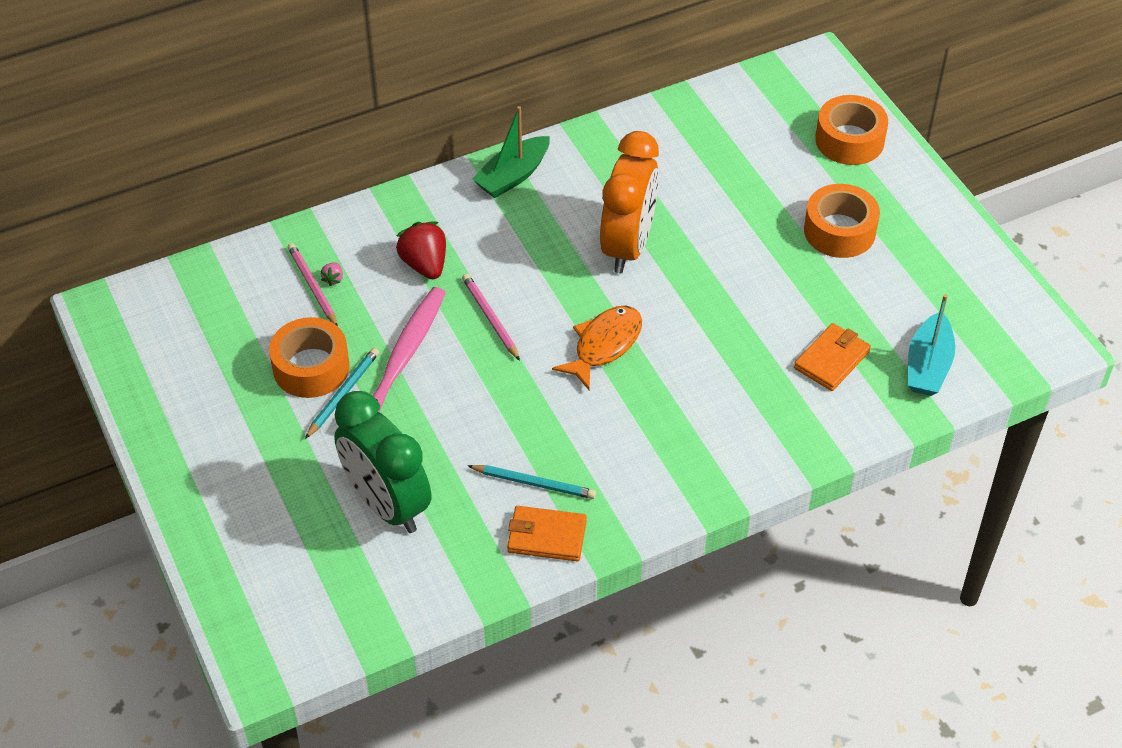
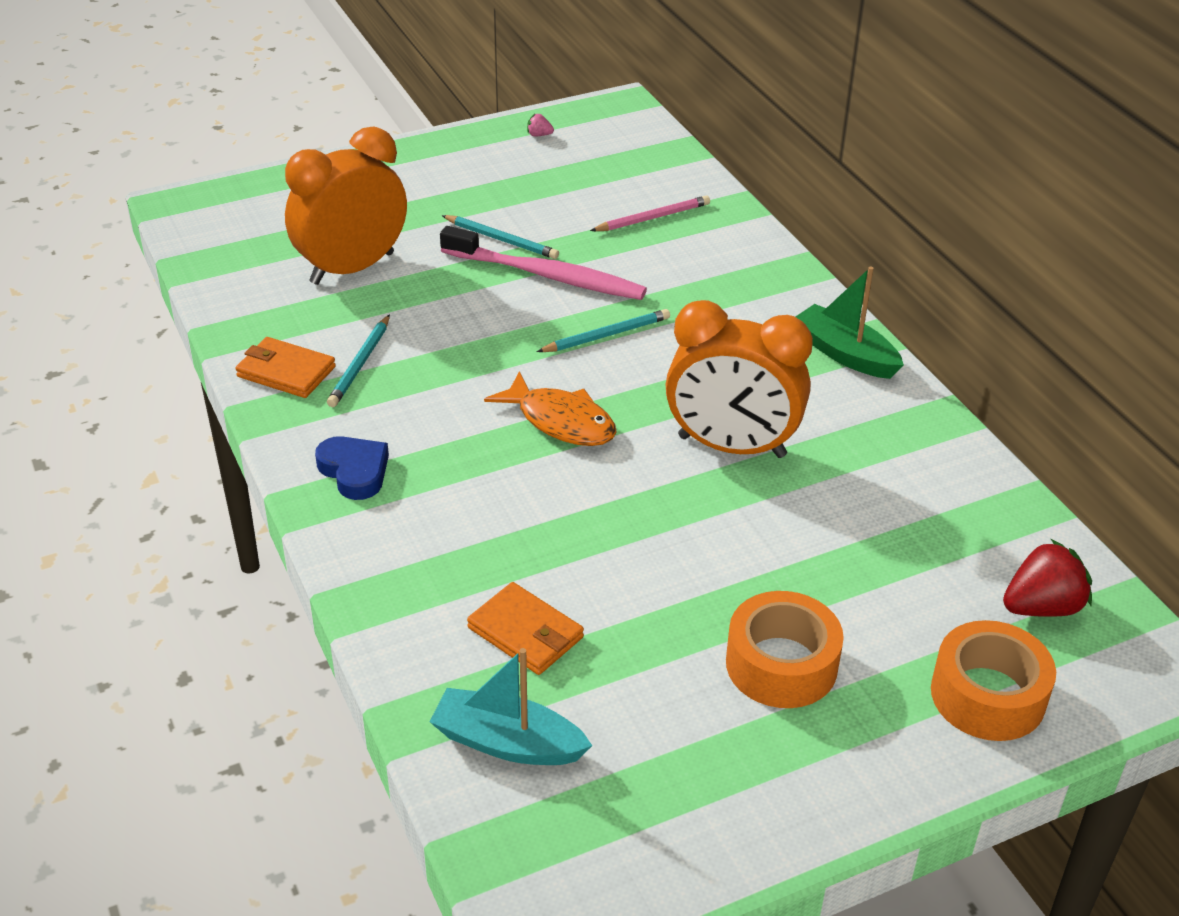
camera: 90 degrees right, 10 degrees down
(311, 367) = (539, 220): orange tape -> none
(333, 279) = (664, 230): pink strawberry -> pink strawberry (539, 135)
(387, 504) = (352, 268): green clock -> orange clock
(424, 264) = (689, 289): red strawberry -> red strawberry (1041, 607)
(490, 318) = (606, 335): pink pencil -> turquoise pencil
(546, 536) = (286, 372): orange wallet -> orange wallet turned 75 degrees counterclockwise
(674, 473) = (354, 471): none -> blue heart

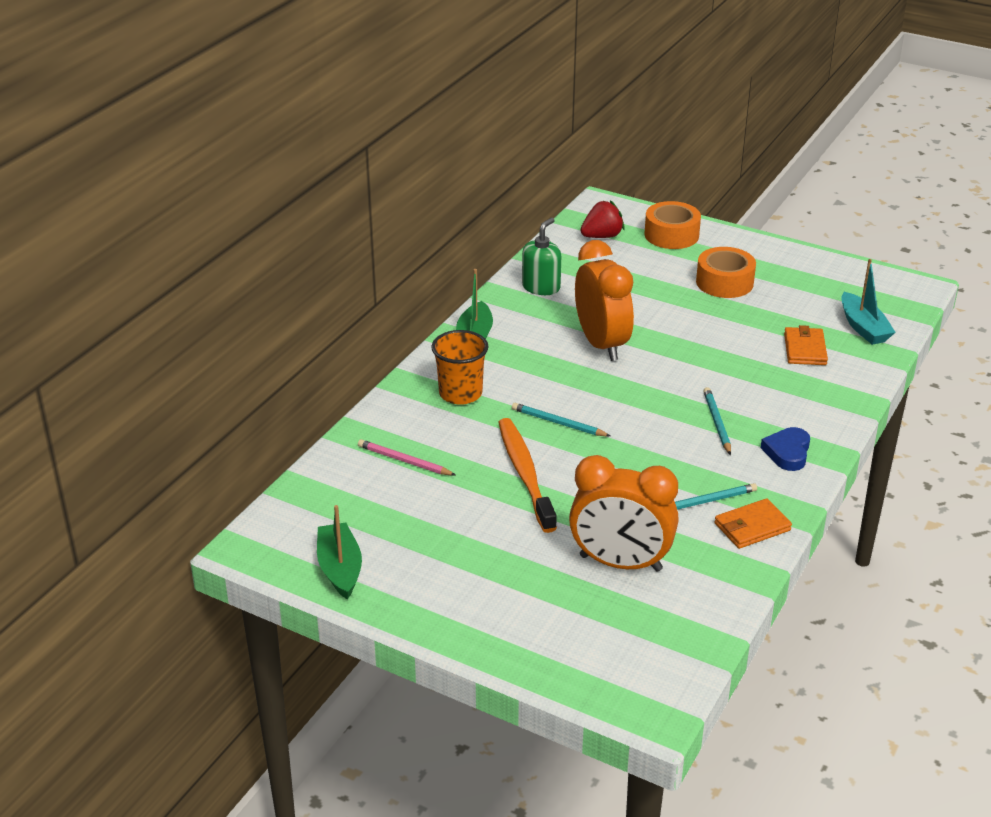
camera: 125 degrees left, 5 degrees down
(286, 372) = (752, 527): orange wallet -> orange wallet turned 75 degrees clockwise
(501, 240) = (507, 514): turquoise pencil -> turquoise pencil (717, 423)
(539, 135) = (340, 568): pink strawberry -> green boat
(546, 275) = (525, 474): pink toothbrush -> orange toothbrush
(561, 421) = (654, 404): orange fish -> none
(735, 296) = (460, 393): none -> orange cup
(927, 466) = (541, 287): none -> green soap dispenser
(1041, 607) = (602, 236): red strawberry -> red strawberry turned 120 degrees clockwise

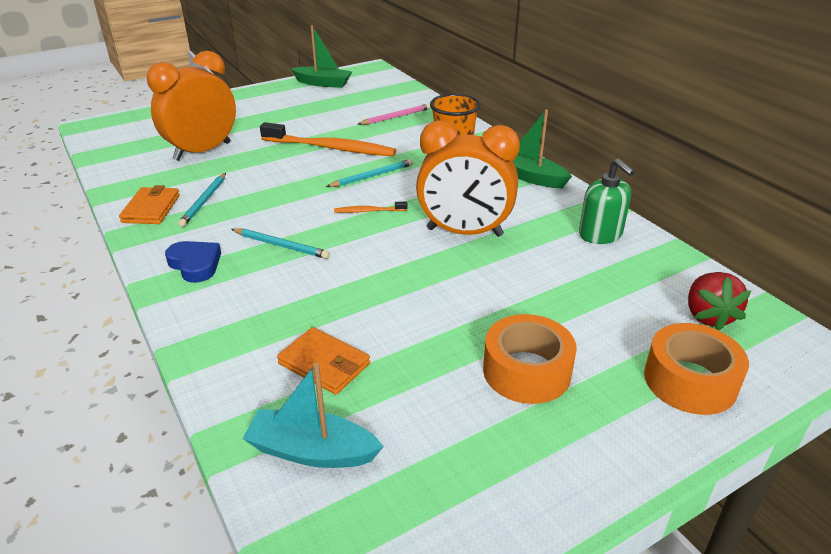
camera: 120 degrees right, 0 degrees up
(620, 400) = (369, 211): none -> orange toothbrush

